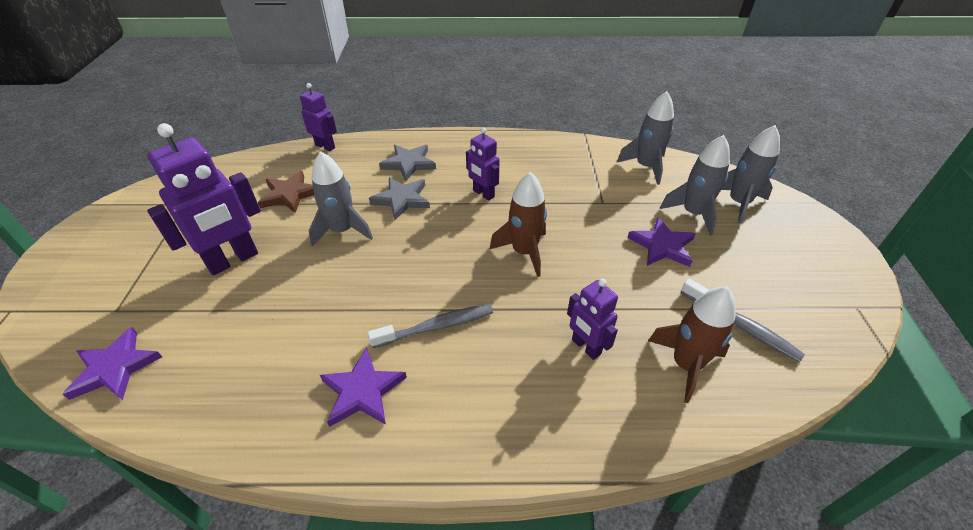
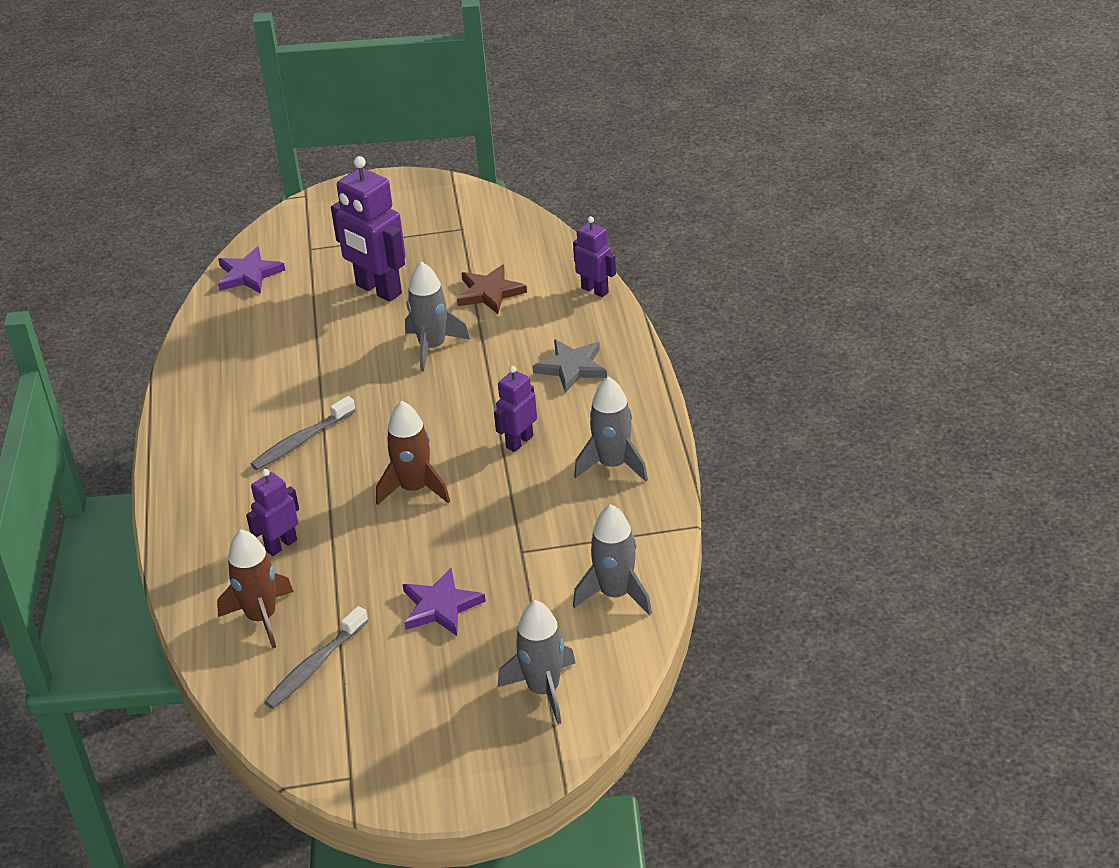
camera: 85 degrees right, 5 degrees down
(325, 146) = (595, 290): purple robot -> purple robot turned 75 degrees counterclockwise
(362, 391) = (228, 412): purple star -> none
(402, 199) = (495, 377): grey star -> none
(436, 327) = (301, 441): grey toothbrush -> grey toothbrush turned 75 degrees clockwise
(693, 213) = (511, 639): grey rocket -> grey rocket (613, 465)

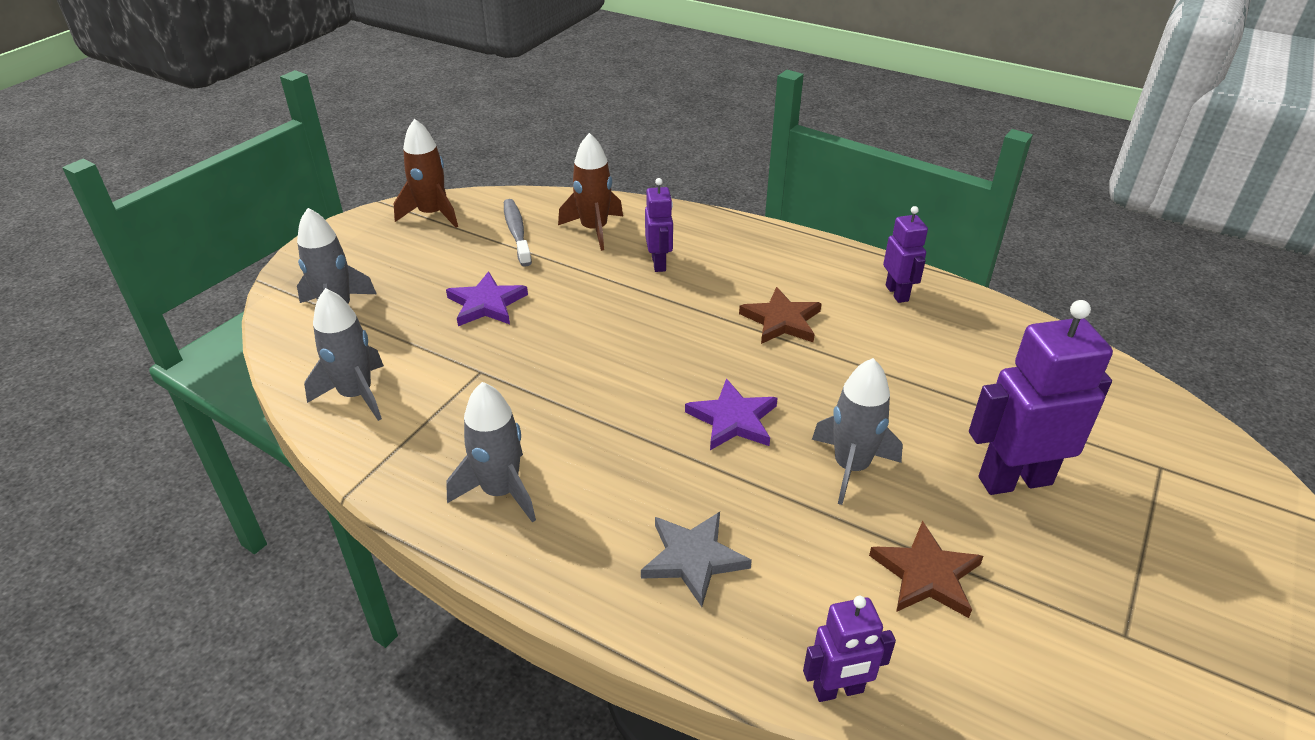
camera: 125 degrees right, 0 degrees up
(248, 274) = (1128, 399): purple star -> purple star (733, 419)
(301, 441) = (781, 320): grey toothbrush -> brown star
(414, 489) = (637, 352): brown rocket -> brown rocket (432, 214)
(519, 442) = (618, 446): purple robot -> purple robot (897, 293)

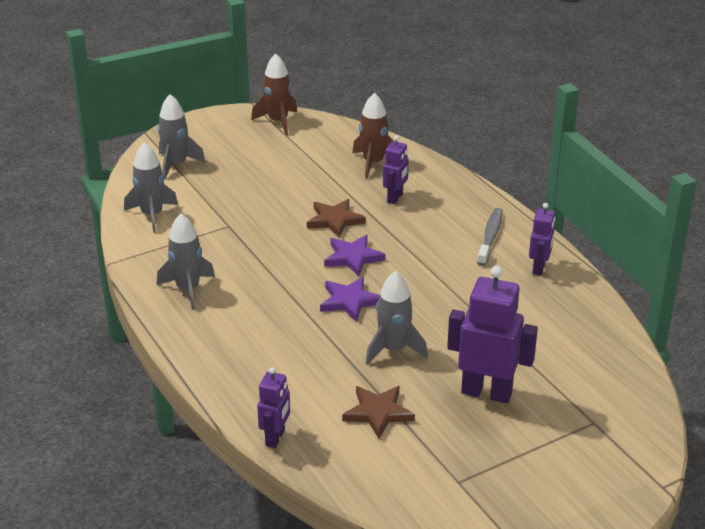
camera: 30 degrees right, 5 degrees down
(486, 304) = (264, 188): purple star -> purple star (353, 257)
(517, 232) = (321, 150): grey toothbrush -> grey toothbrush (490, 237)
(693, 559) = (259, 357): grey star -> none
(781, 320) = (439, 258): brown star -> brown star (335, 220)
(838, 690) = (275, 438): purple robot -> purple robot turned 90 degrees counterclockwise

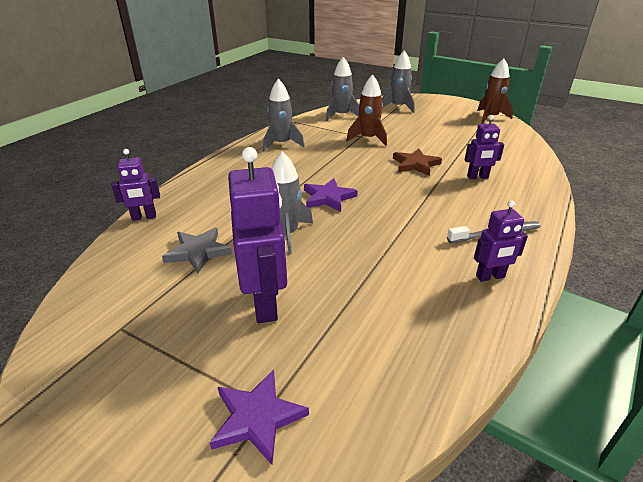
camera: 60 degrees right, 0 degrees up
(353, 257) = (382, 183): purple star -> purple star (257, 418)
(373, 163) = (504, 157): brown rocket -> brown rocket (368, 139)
(378, 413) = (198, 252): brown star -> grey star

